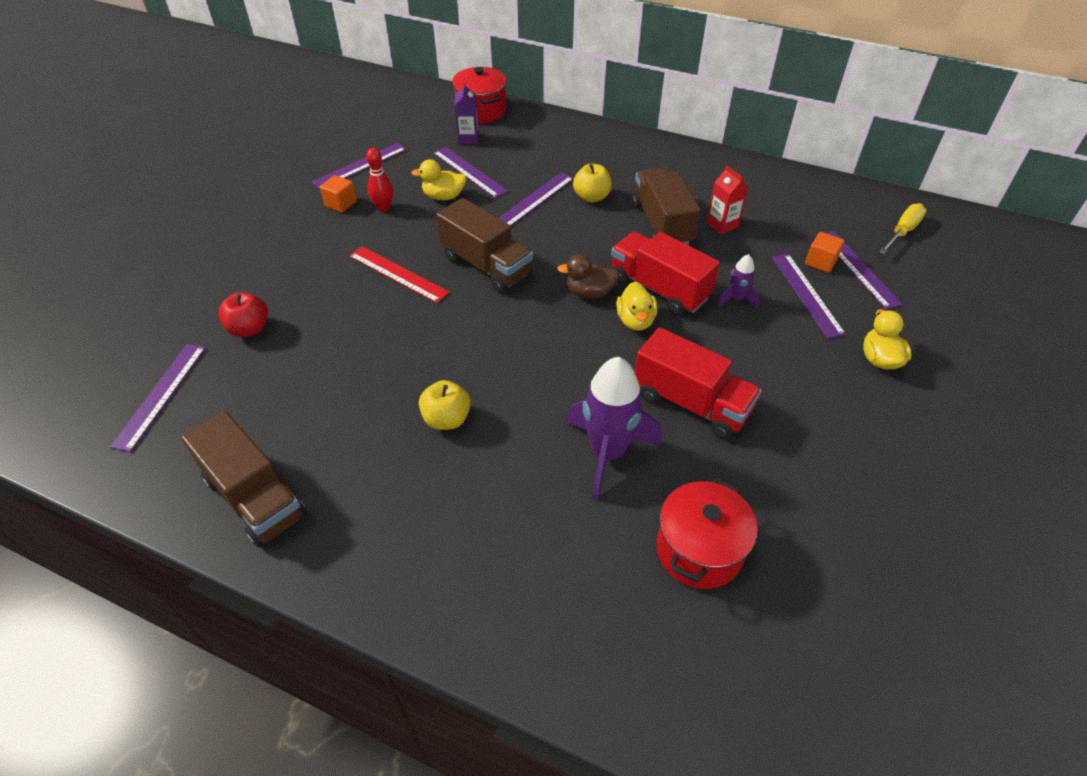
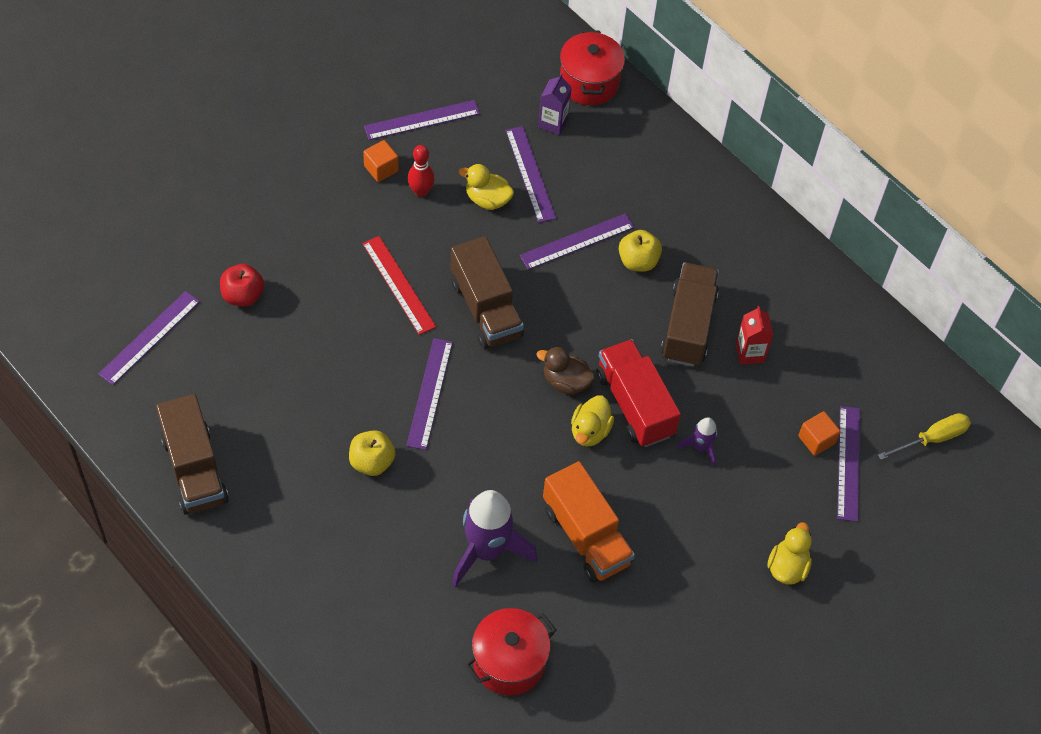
camera: 20 degrees right, 10 degrees up
(691, 403) = (586, 536): red truck -> orange truck
(806, 294) = (773, 470): purple ruler -> purple ruler (429, 393)

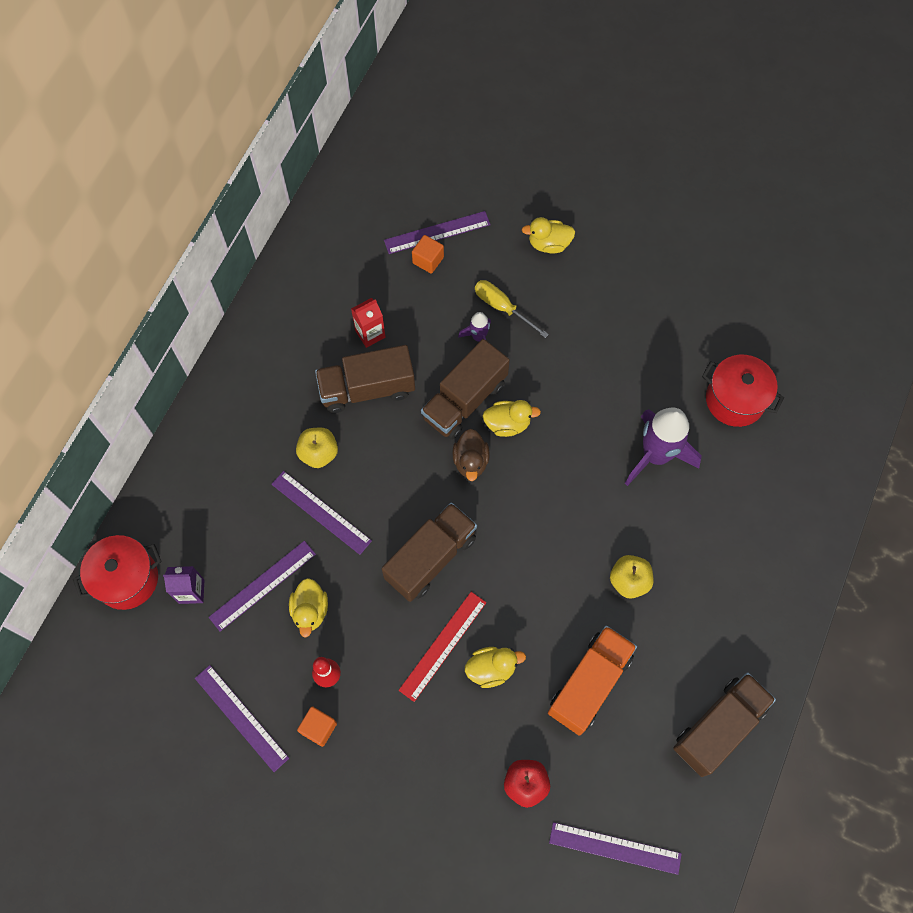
camera: 110 degrees left, 10 degrees up
(356, 313) = (491, 669): none -> yellow duck
(429, 393) = (539, 565): purple ruler -> none
(586, 536) = (602, 389): orange truck -> orange truck (589, 684)
(634, 404) = (464, 400): red truck -> brown truck
(932, 439) = (385, 184): yellow screwdriver -> yellow screwdriver (502, 308)

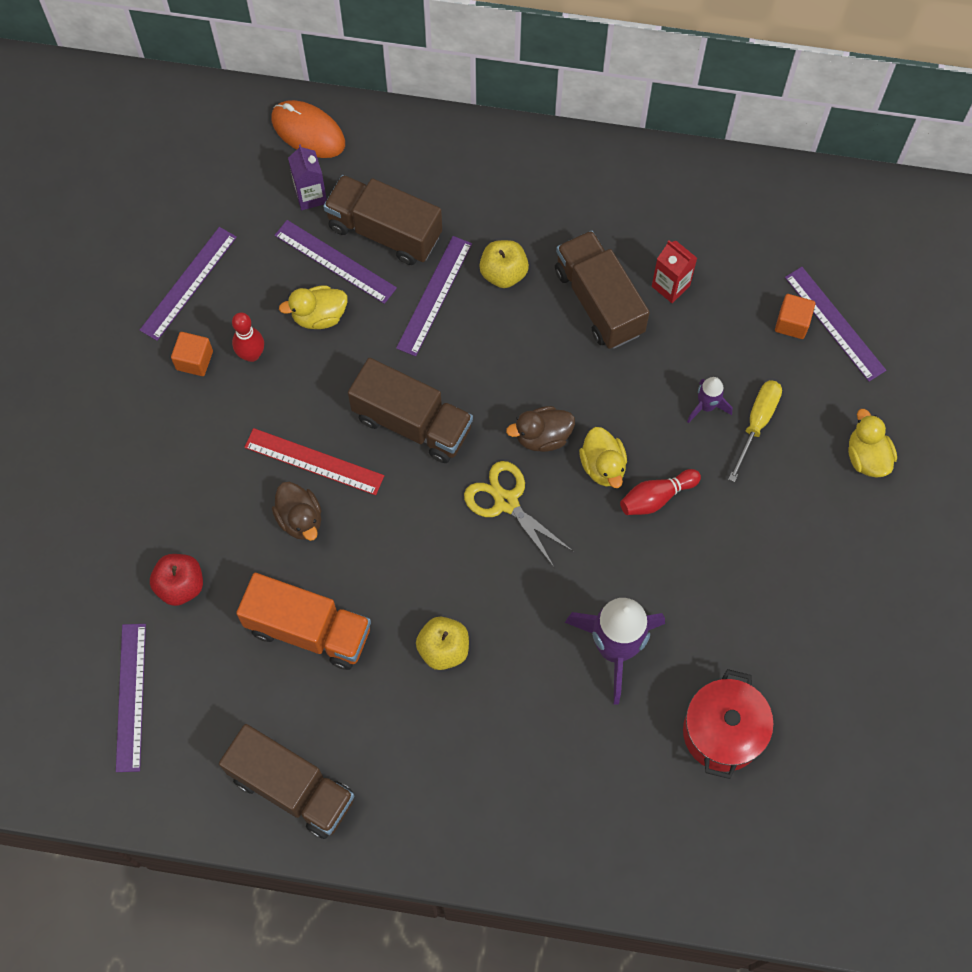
camera: 75 degrees right, 0 degrees up
(127, 579) = (308, 132): red pot -> orange mouse
(464, 400) = (618, 411): brown truck -> brown truck (384, 231)
(491, 669) = (300, 519): yellow duck -> brown duck
(518, 503) = (506, 502): none -> yellow scissors
(543, 393) = (656, 497): none -> red bowling pin

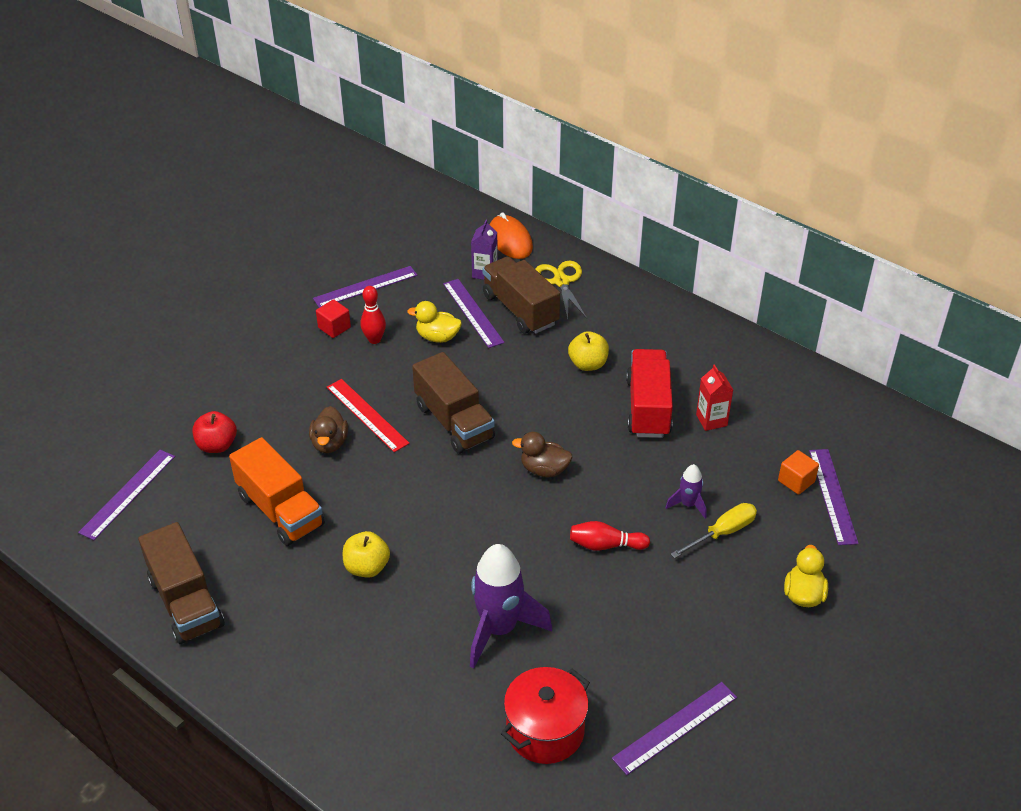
camera: 30 degrees right, 25 degrees down
(194, 360) = (334, 328): orange cube -> red cube
(434, 295) = (528, 357): purple ruler -> purple ruler (675, 727)
(506, 502) = (486, 497): yellow scissors -> yellow scissors (561, 282)
(599, 302) = (648, 408): brown truck -> red truck
(603, 466) = (577, 507): yellow duck -> none

